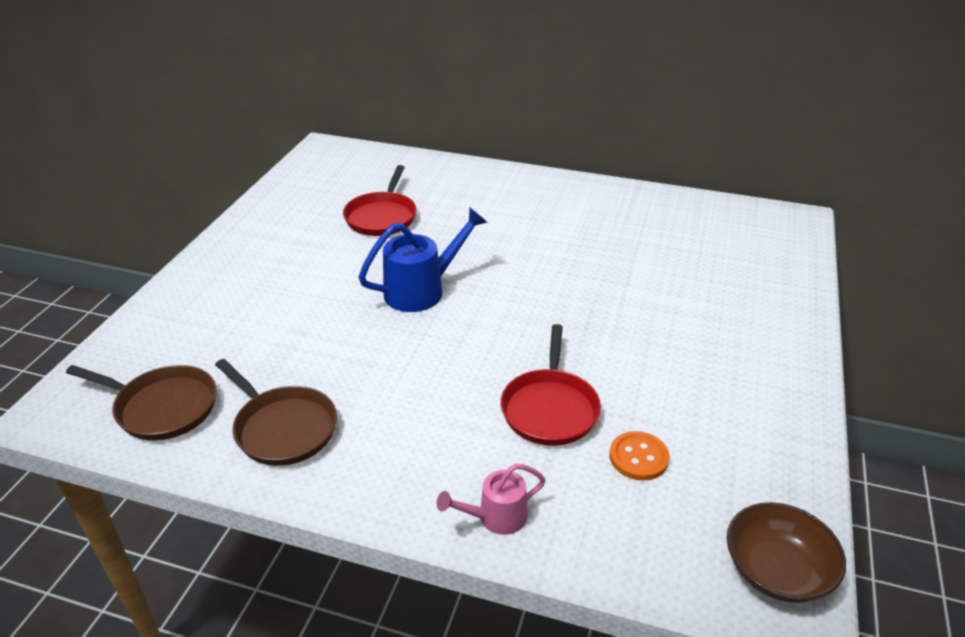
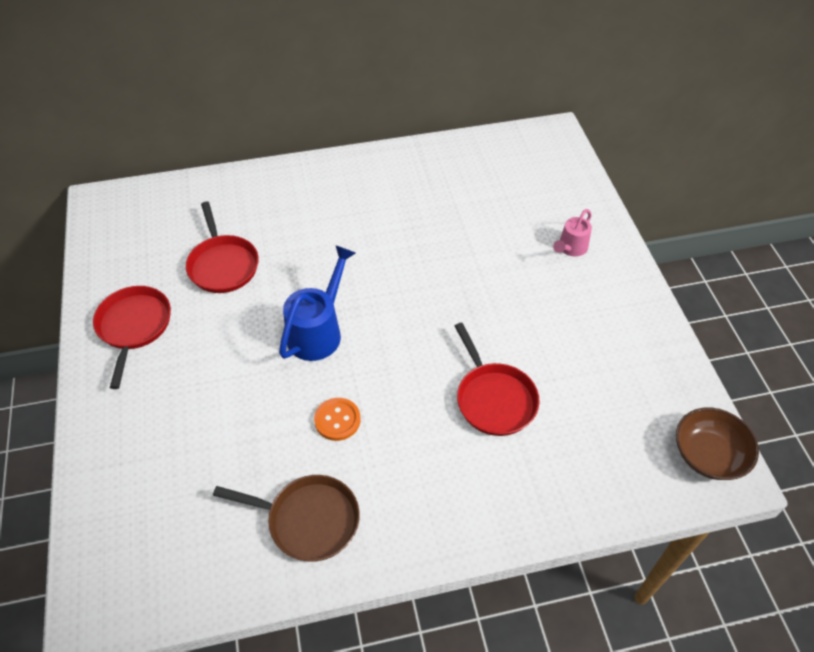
camera: 30 degrees left, 15 degrees up
(162, 407) = (189, 555): brown pan -> none
(273, 233) = (134, 327): none -> red pan
(495, 517) = (519, 511): pink watering can -> pink watering can (570, 248)
(638, 457) = (578, 411): orange button -> orange button (337, 420)

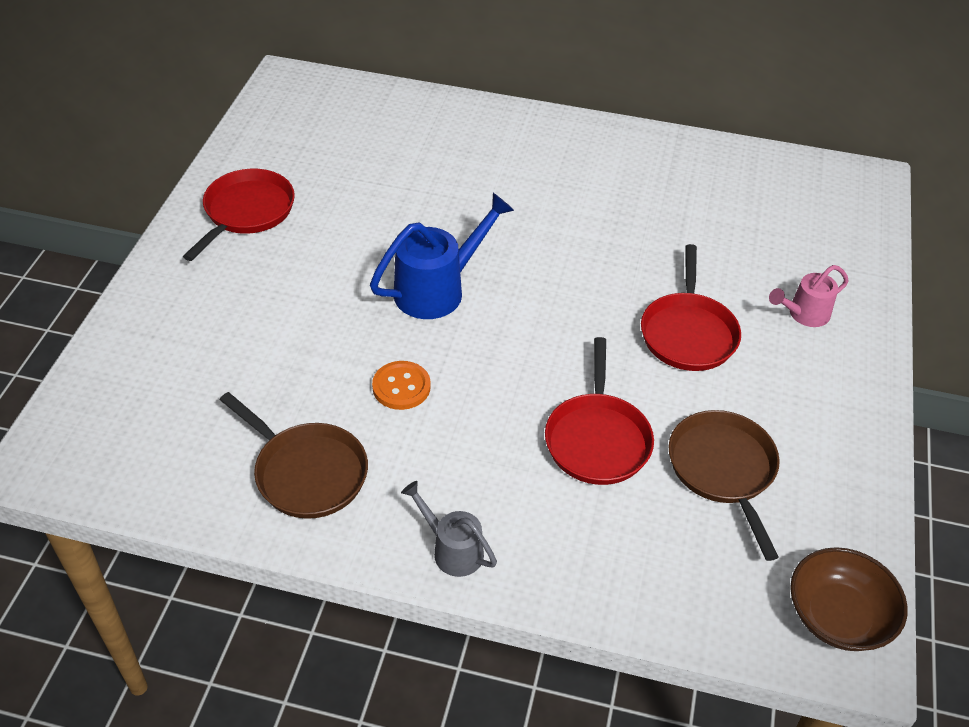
camera: 25 degrees right, 5 degrees down
(223, 265) = (376, 185): red pan -> red pan (688, 333)
(446, 529) = (452, 549): none -> grey watering can
(585, 384) = (723, 470): none -> brown pan

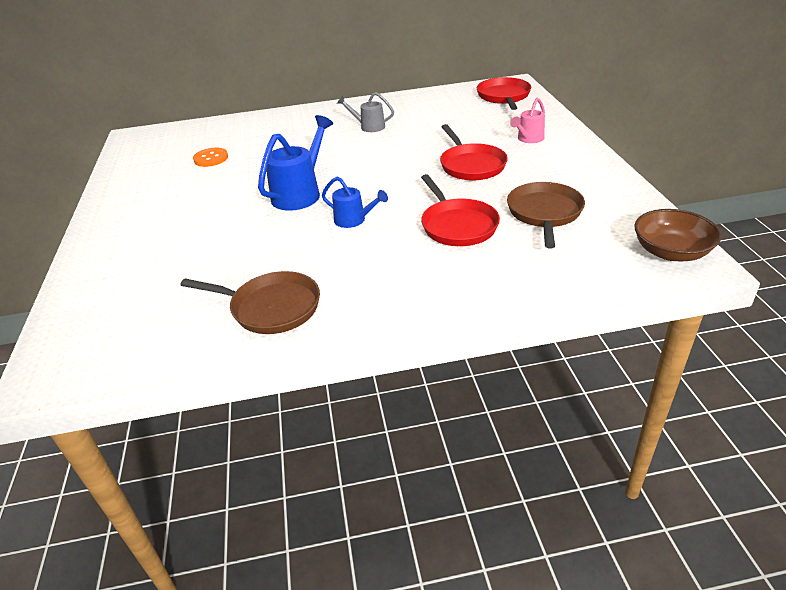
camera: 20 degrees left, 10 degrees down
(246, 212) = (140, 198): red pan -> red pan (504, 96)
(401, 387) = (309, 244): orange button -> orange button (211, 158)
(452, 549) = (406, 310): grey watering can -> grey watering can (369, 127)
(476, 370) = (354, 220): none -> blue watering can
(723, 470) = (544, 213): brown pan -> brown pan turned 45 degrees clockwise

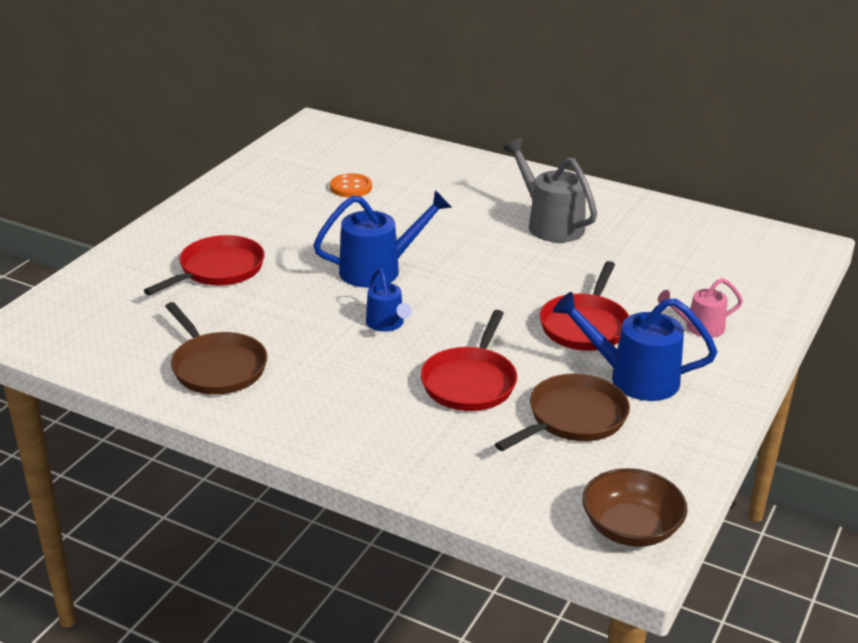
camera: 35 degrees right, 5 degrees down
(369, 127) = (550, 224): grey watering can -> grey watering can, size x1.68
(504, 96) = (764, 258): red pan -> red pan (218, 270)
(539, 177) = (633, 378): none -> blue watering can

